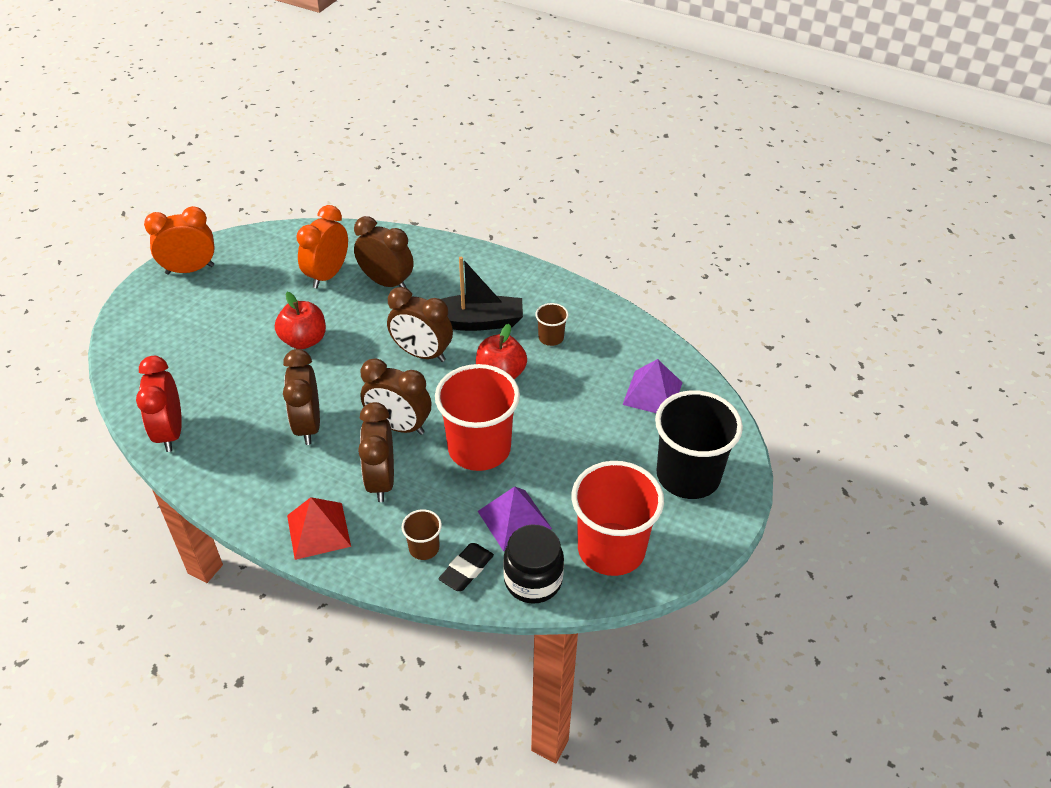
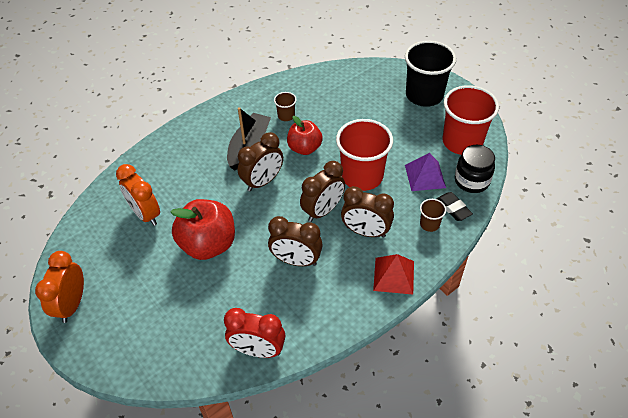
camera: 65 degrees left, 5 degrees up
(304, 340) = (208, 244): red apple -> red apple, size x1.54
(386, 282) = (178, 182): brown clock -> none
(652, 393) = (357, 88): purple pyramid -> none

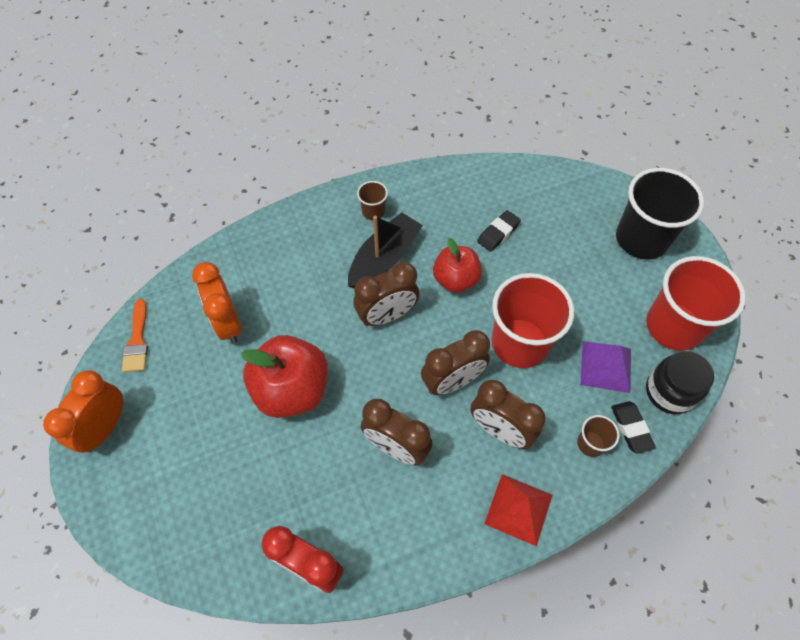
camera: 15 degrees right, 10 degrees up
(78, 242) = (137, 341): none -> orange brush
(286, 116) = (445, 224): brown cup -> brown cup (373, 211)
(325, 113) = (498, 233): none -> black eraser

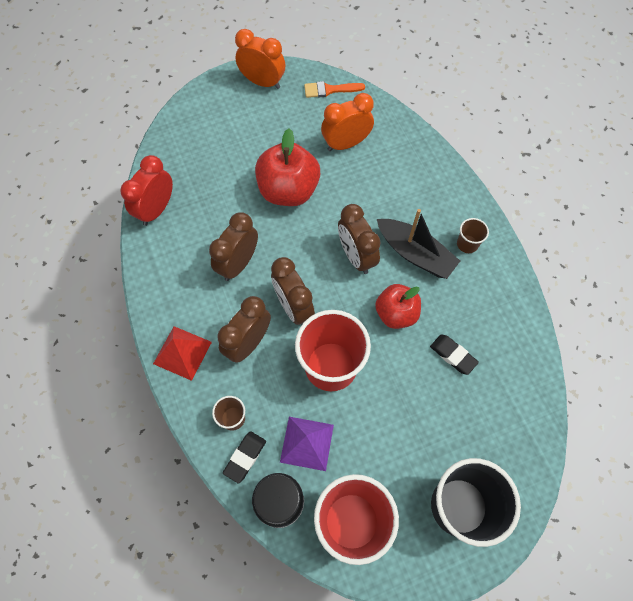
camera: 90 degrees right, 5 degrees up
(631, 428) = (245, 457): black eraser -> black eraser turned 45 degrees counterclockwise

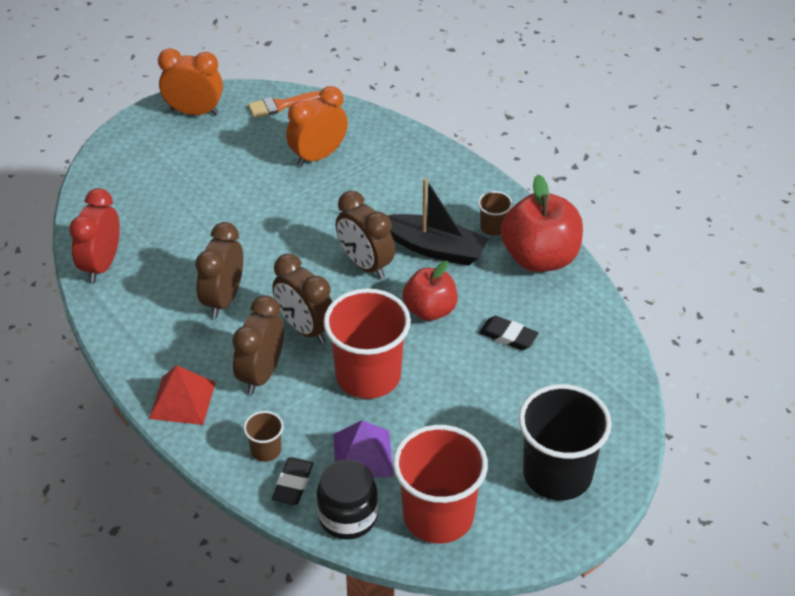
camera: 15 degrees left, 20 degrees down
(288, 191) = (262, 215): red apple -> red apple (540, 258)

